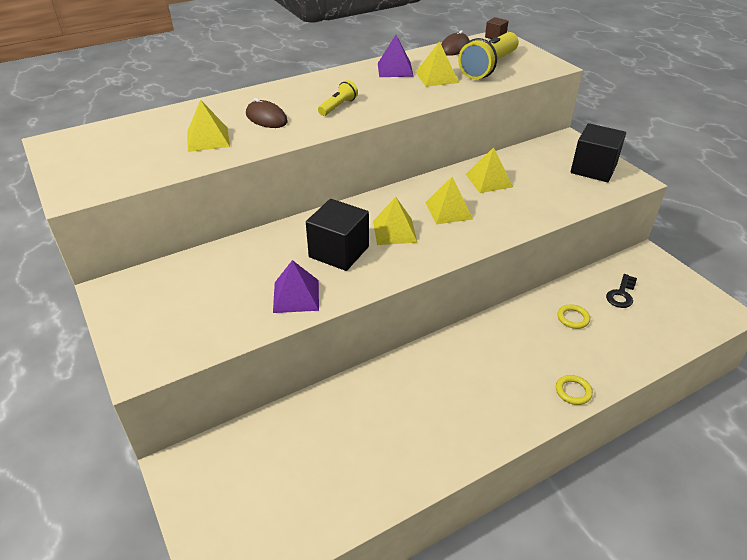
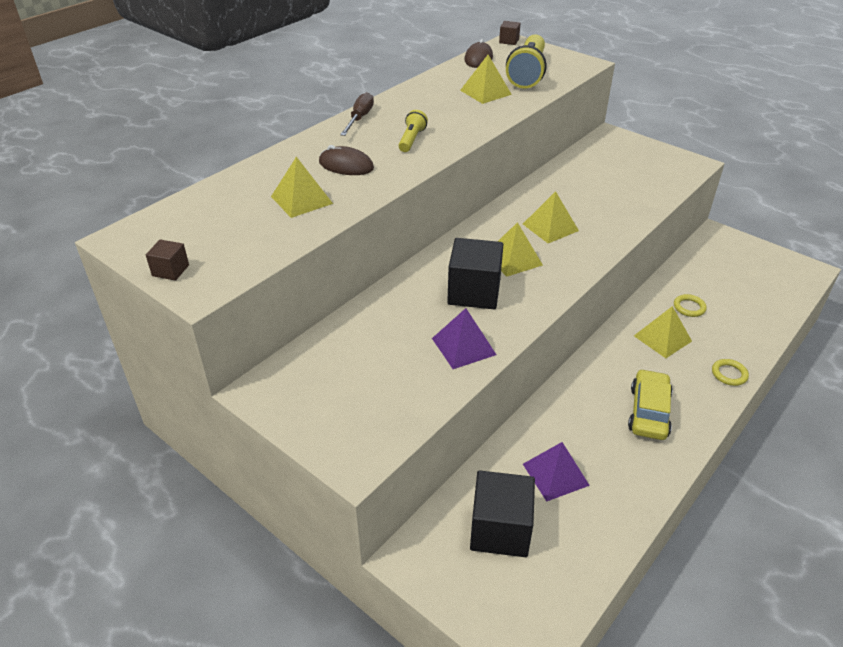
camera: 20 degrees left, 0 degrees up
(66, 174) = (170, 270): none -> brown cube
(310, 82) = (359, 118): none -> brown screwdriver
(395, 69) = (437, 91): purple pyramid -> purple pyramid (555, 474)
(469, 404) = (649, 412): none -> yellow car
(488, 180) = (567, 189): yellow pyramid -> yellow pyramid (662, 338)
(593, 169) = (653, 159): black cube -> black cube (500, 529)
(621, 294) = (716, 275): black key -> none

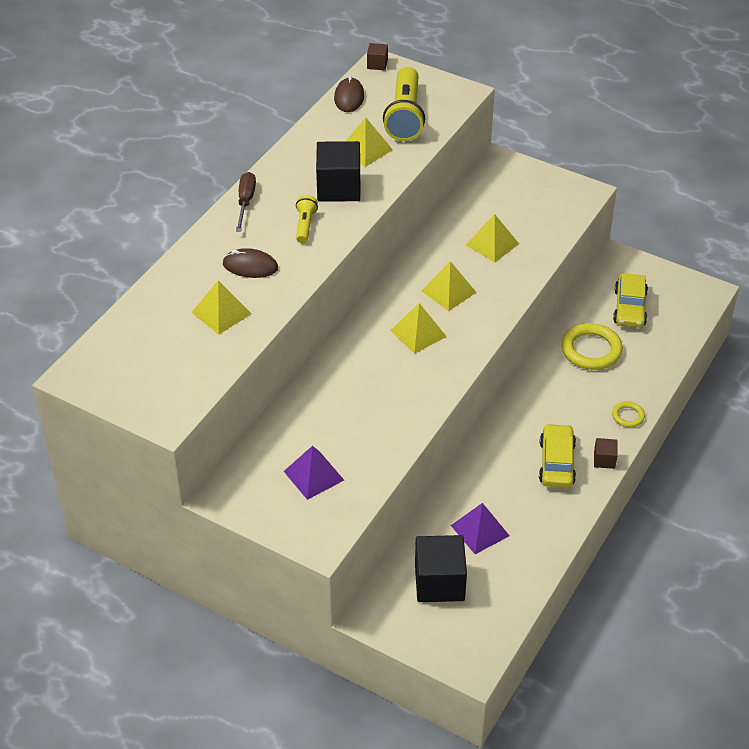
camera: 10 degrees left, 5 degrees up
(170, 270) = (133, 403): brown cube -> brown cube (604, 460)
(463, 346) = (388, 430): purple pyramid -> purple pyramid (313, 475)
(474, 292) = (387, 374): black cube -> black cube (339, 188)
(662, 338) = (566, 387): yellow pyramid -> yellow pyramid (492, 244)
(689, 307) = (591, 350): yellow ring -> yellow ring, size x1.94
(728, 275) = (629, 308): none -> yellow car

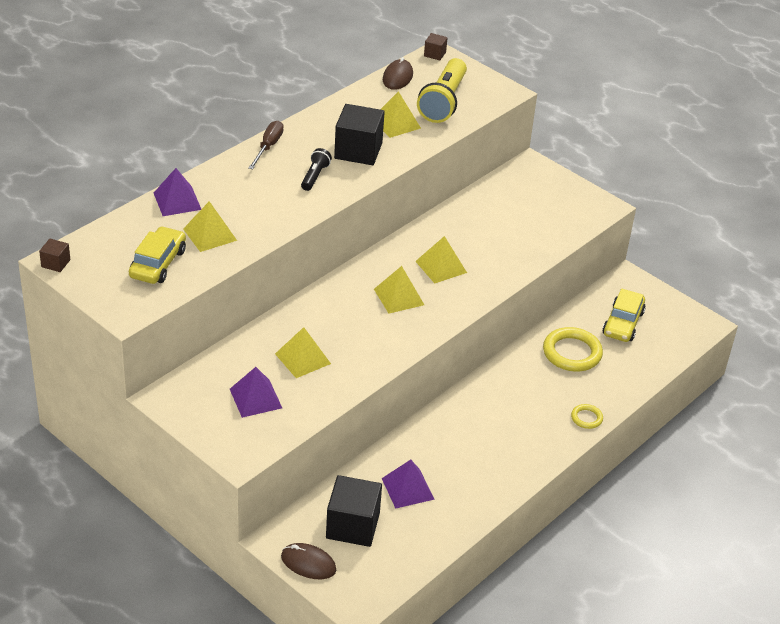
camera: 10 degrees right, 5 degrees down
(174, 282) = (177, 201): none -> purple pyramid
(250, 266) = (251, 201): brown mouse -> brown mouse (308, 563)
(305, 225) = (315, 176): yellow flashlight -> black flashlight
(492, 244) = (497, 234): yellow pyramid -> yellow pyramid (302, 358)
(556, 463) = (502, 445): yellow car -> yellow car (158, 263)
(604, 460) = (549, 452): brown cube -> brown cube (55, 263)

